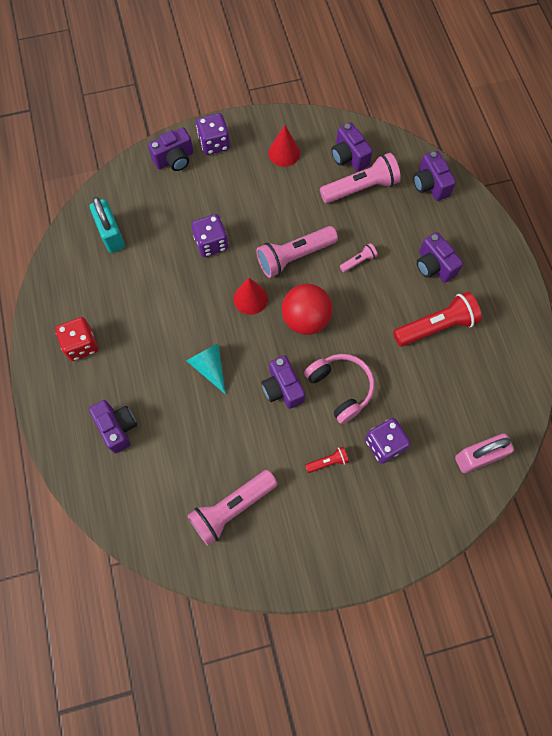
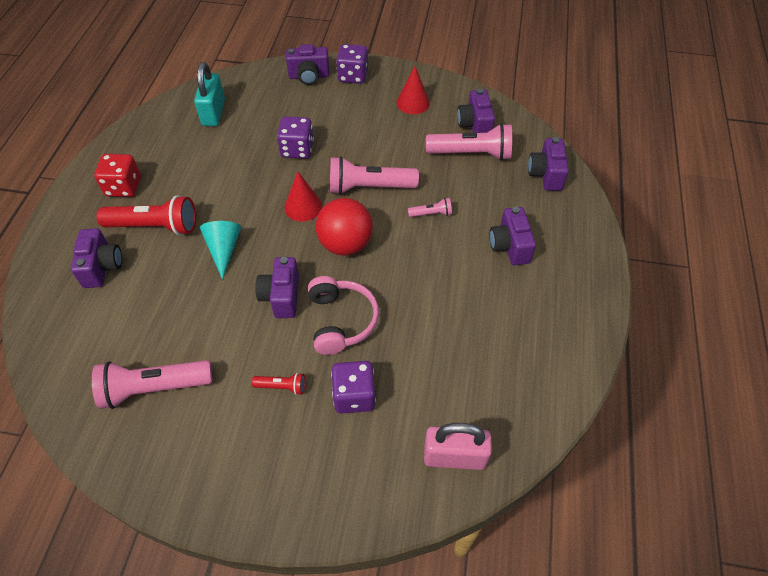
camera: 25 degrees right, 15 degrees down
(436, 326) = (480, 303): red flashlight -> red flashlight (155, 226)

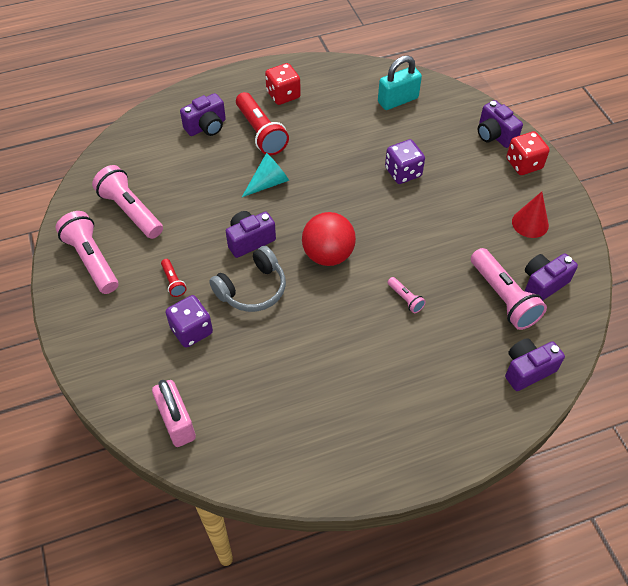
camera: 60 degrees right, 0 degrees up
(303, 206) = (345, 208): red cone -> none
(341, 321) = (252, 289): pink headphones -> grey headphones
(353, 76) = (524, 164): purple dice -> red dice
(369, 187) = (400, 241): pink flashlight -> pink flashlight (91, 260)
(509, 246) = (413, 375): purple camera -> none

